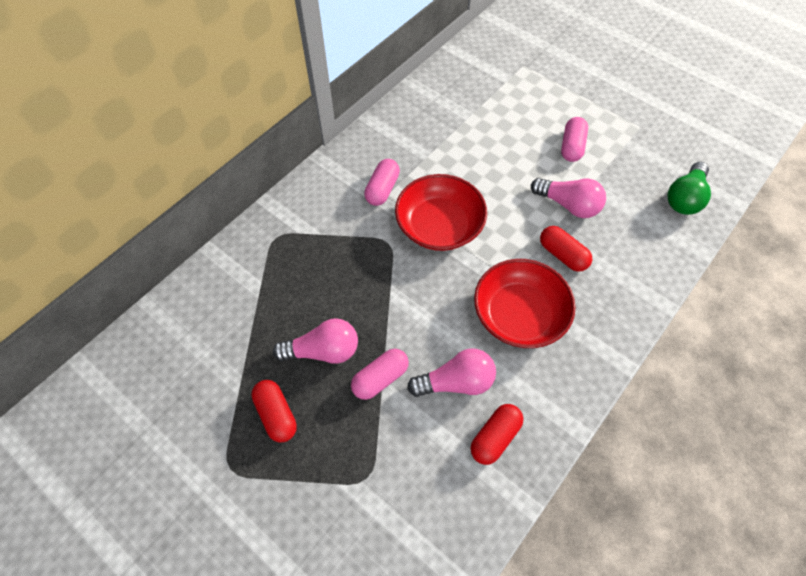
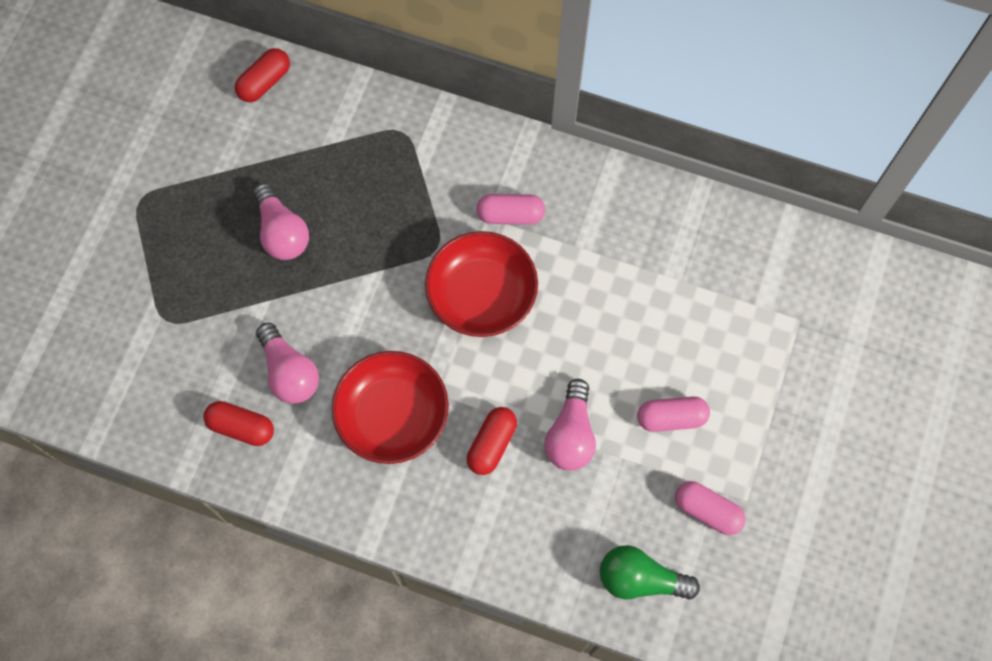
camera: 70 degrees right, 10 degrees up
(276, 414) = (202, 217): red capsule -> red capsule (264, 82)
(380, 378) = (269, 297): pink capsule -> pink capsule (707, 511)

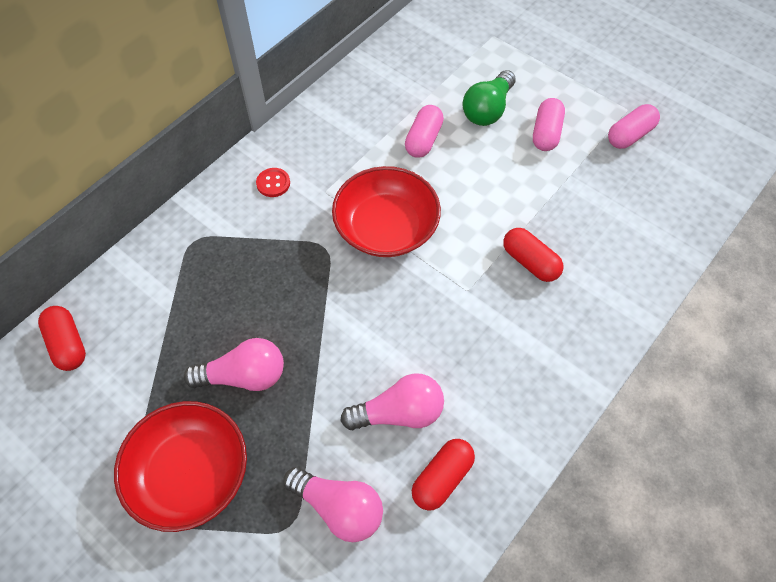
camera: 70 degrees left, 10 degrees down
(392, 415) = (476, 333): red bowl -> red bowl (190, 473)
(493, 172) = (273, 183): none -> red button
(510, 215) = (320, 184): pink capsule -> pink capsule (423, 140)
(571, 435) = (539, 202): pink light bulb -> pink light bulb (339, 508)
(640, 579) = (677, 194): green light bulb -> green light bulb (487, 110)

